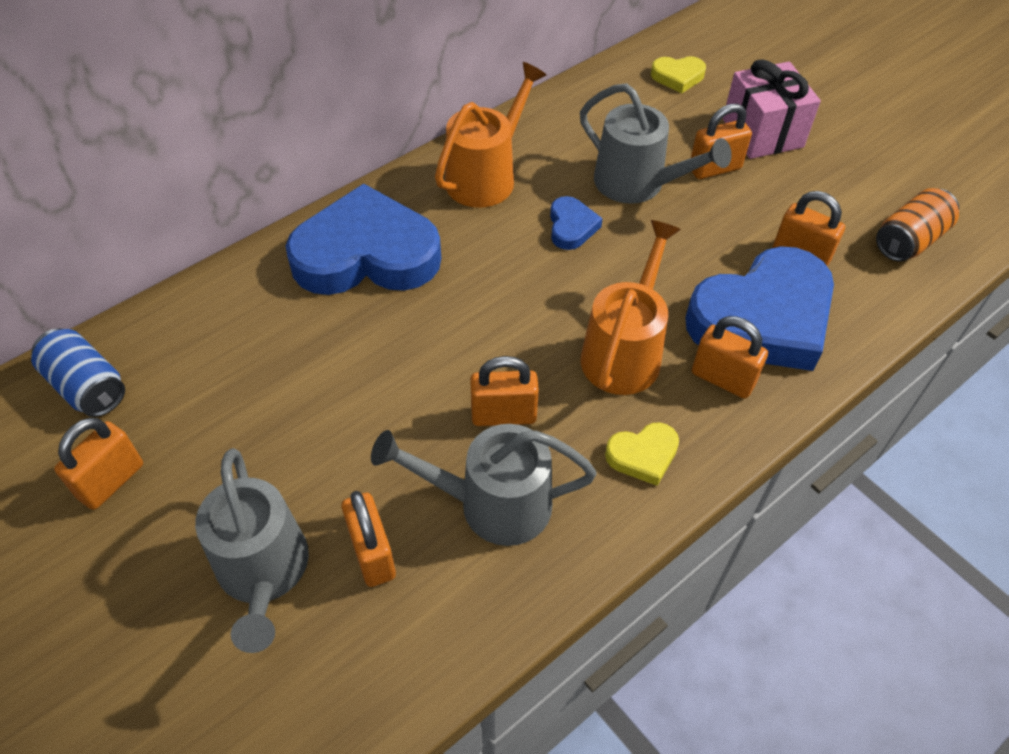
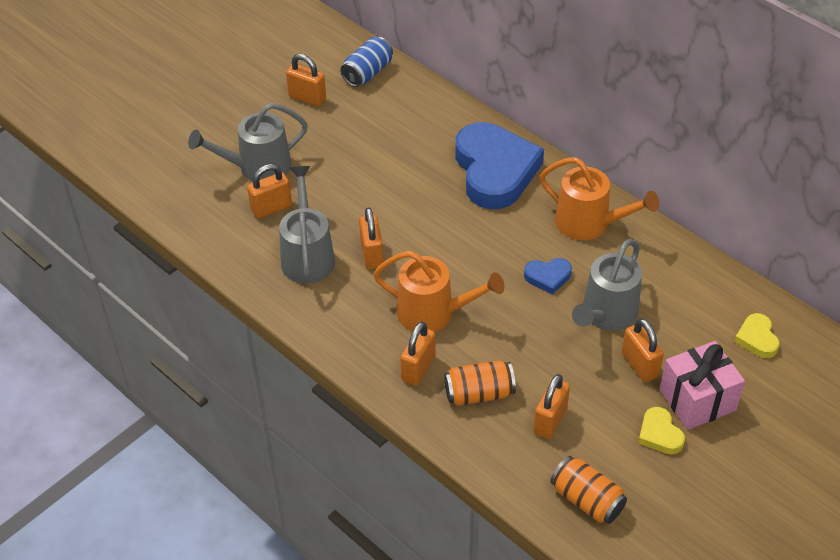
camera: 85 degrees right, 5 degrees down
(643, 455) = (349, 326): yellow heart -> yellow heart (659, 434)
(762, 318) = (479, 393): blue heart -> orange can

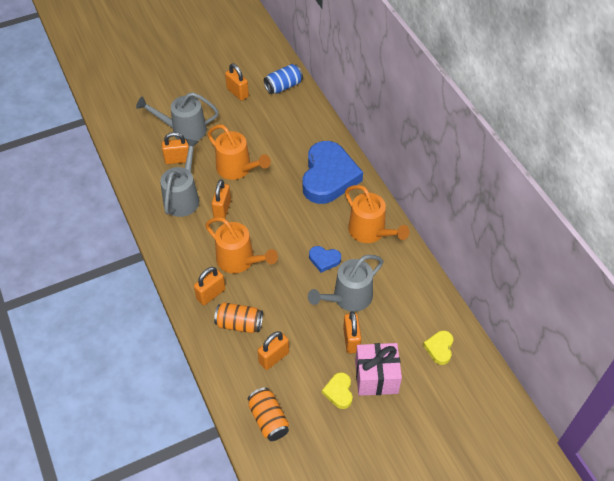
camera: 20 degrees right, 5 degrees up
(363, 196) = (237, 169): none -> orange watering can

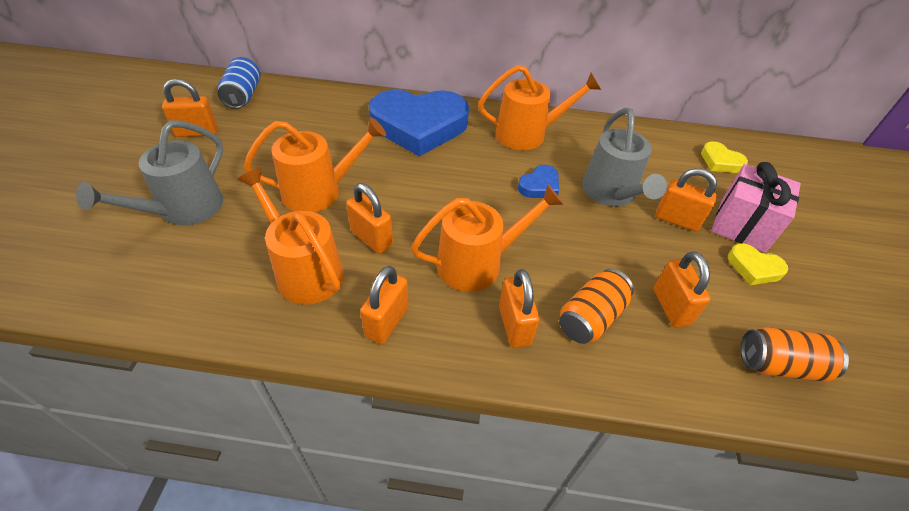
camera: 60 degrees left, 5 degrees down
(178, 159) = (228, 242): orange padlock -> orange padlock (387, 322)
(183, 197) = (304, 270): grey watering can -> orange watering can
(328, 176) = (419, 126): blue heart -> blue heart turned 135 degrees clockwise

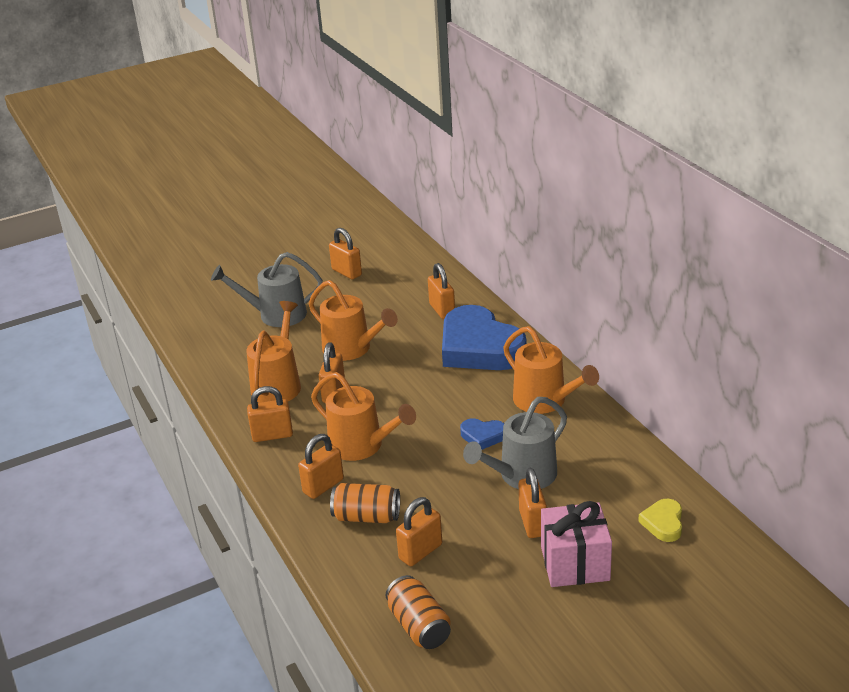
camera: 60 degrees right, 15 degrees down
(243, 95) = (408, 261): blue can -> none
(341, 116) = (442, 310): none -> orange padlock
(754, 268) = (521, 585): yellow heart -> none

